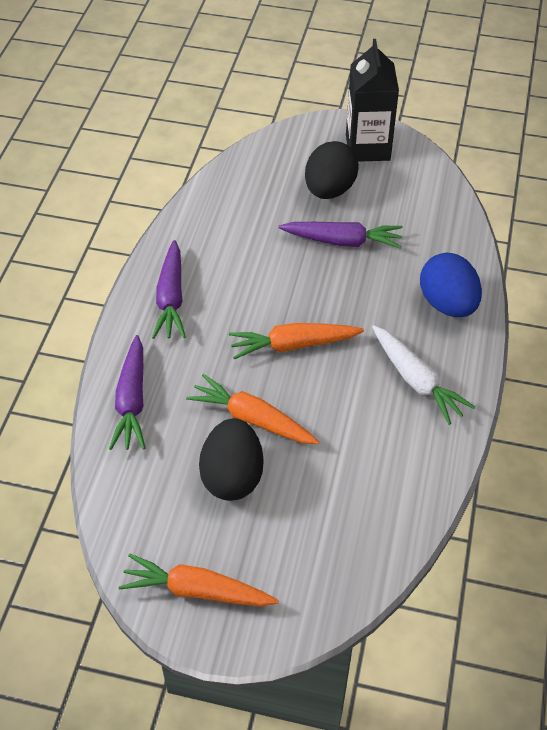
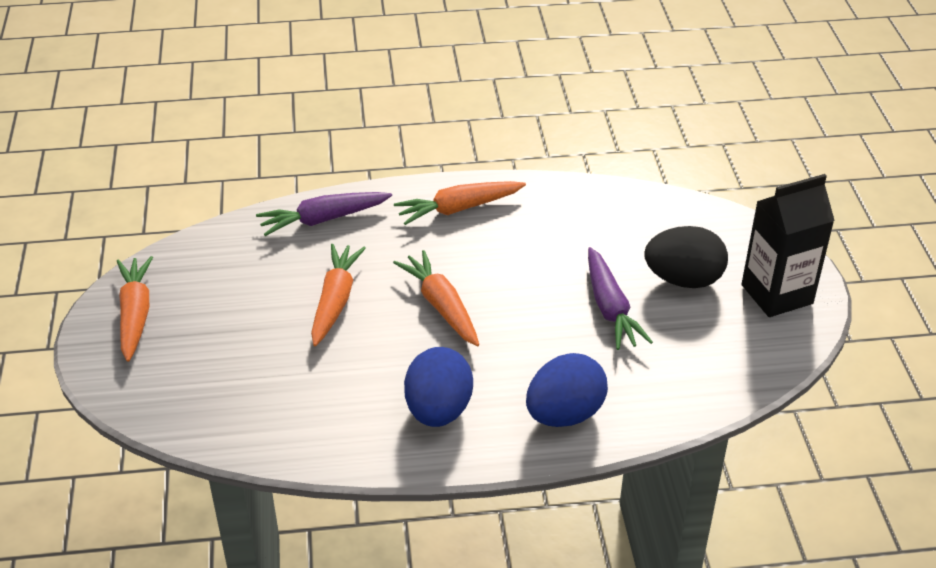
camera: 70 degrees right, 10 degrees down
(171, 298) = (458, 209): purple carrot -> orange carrot
(232, 476) = (263, 305): black egg -> none
(416, 380) = (438, 410): white carrot -> blue egg

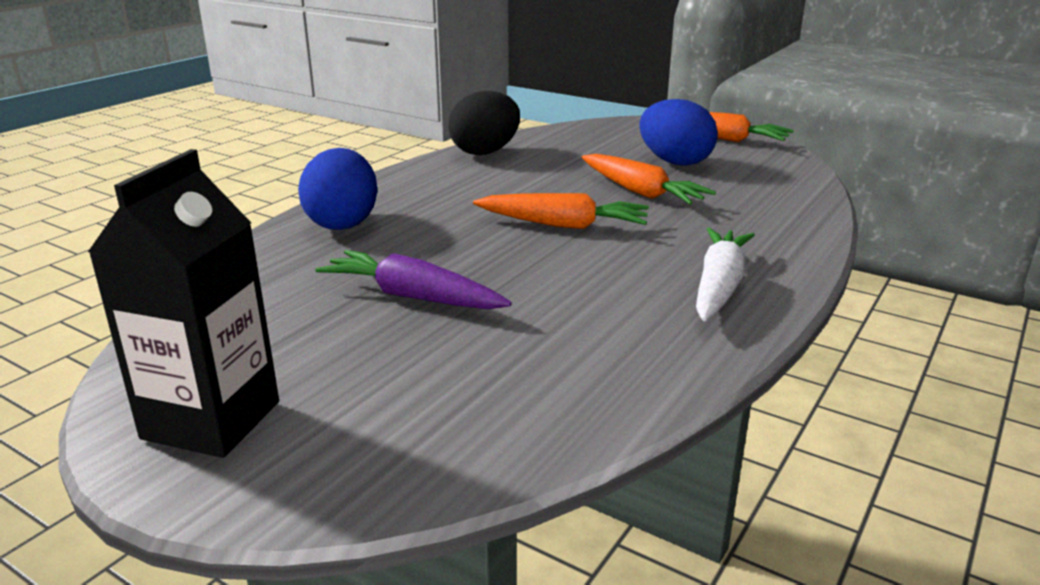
camera: 130 degrees right, 15 degrees down
(323, 219) = (782, 219): purple carrot -> none
(438, 410) = (444, 187): blue egg -> blue egg (674, 162)
(458, 209) = (719, 286): orange carrot -> white carrot
(683, 280) = (367, 364): black egg -> black egg (485, 152)

